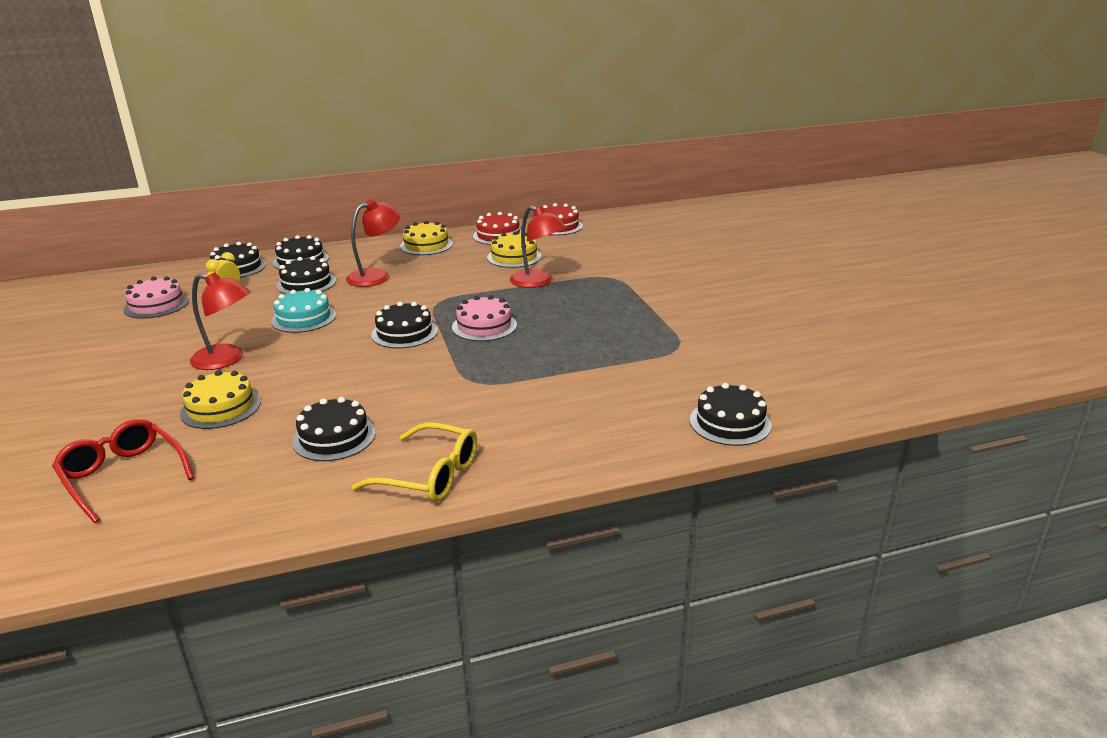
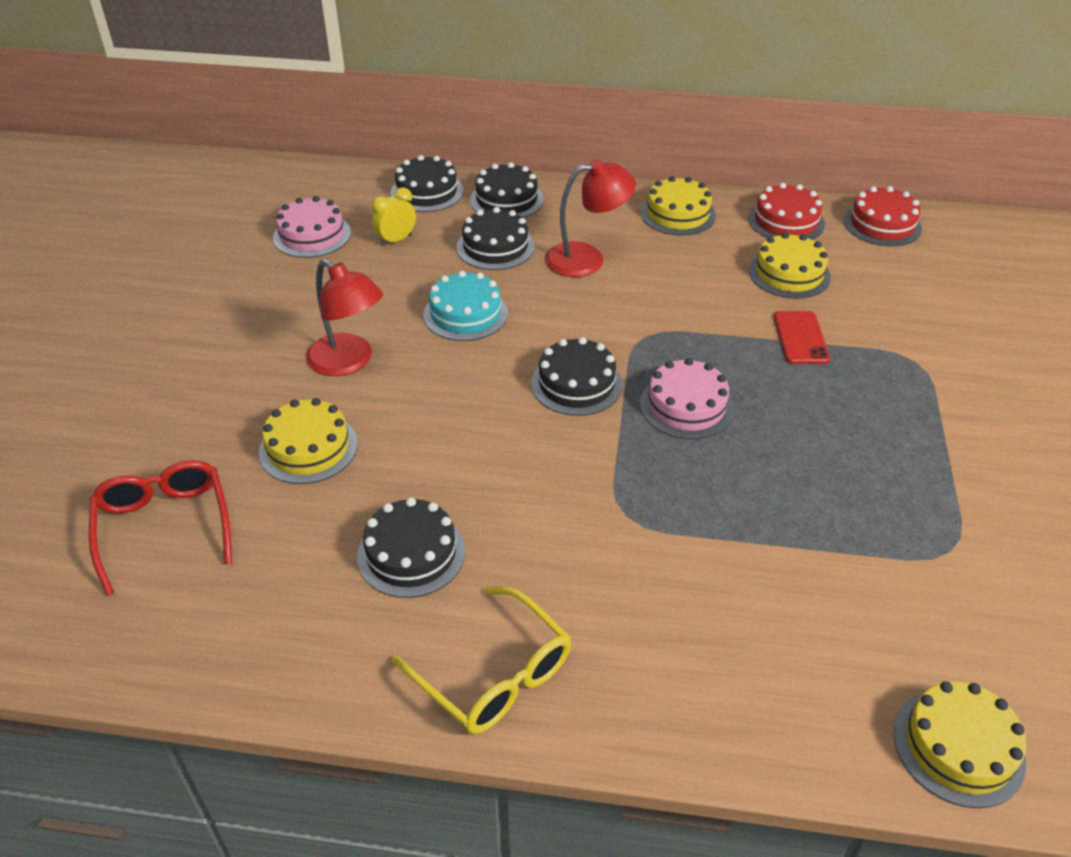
camera: 25 degrees right, 15 degrees up
(538, 282) = (800, 338): red lamp -> red phone
(730, 422) = (958, 747): black cake -> yellow cake

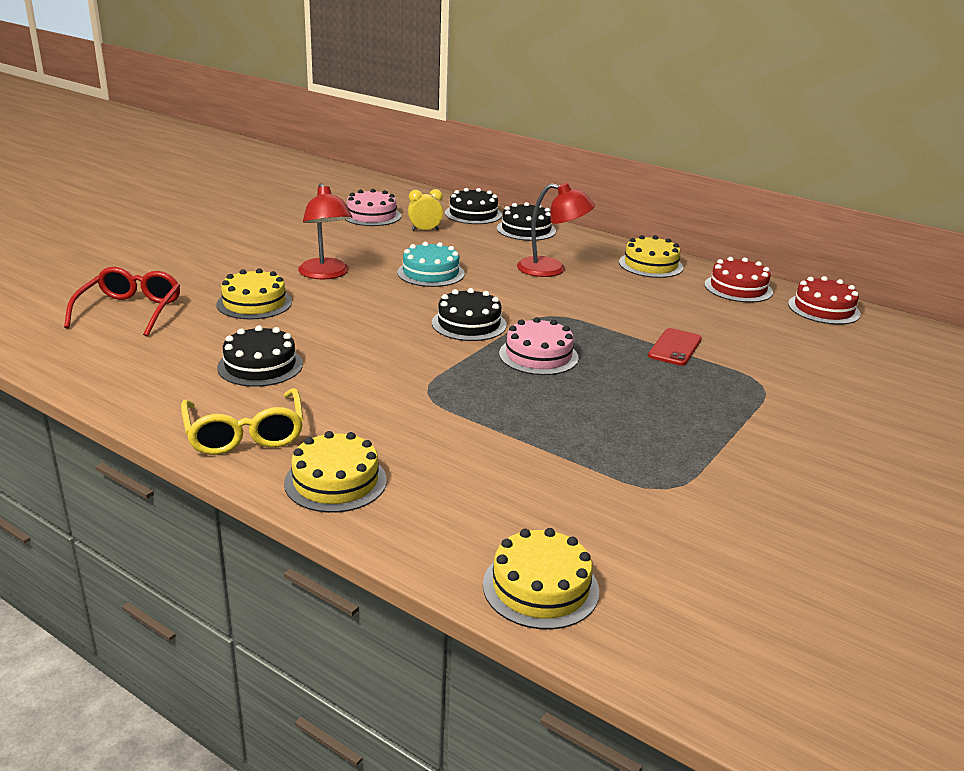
camera: 25 degrees right, 15 degrees down
(495, 247) = (490, 249): black cake -> none
(789, 274) = (707, 314): yellow cake -> yellow cake (335, 481)

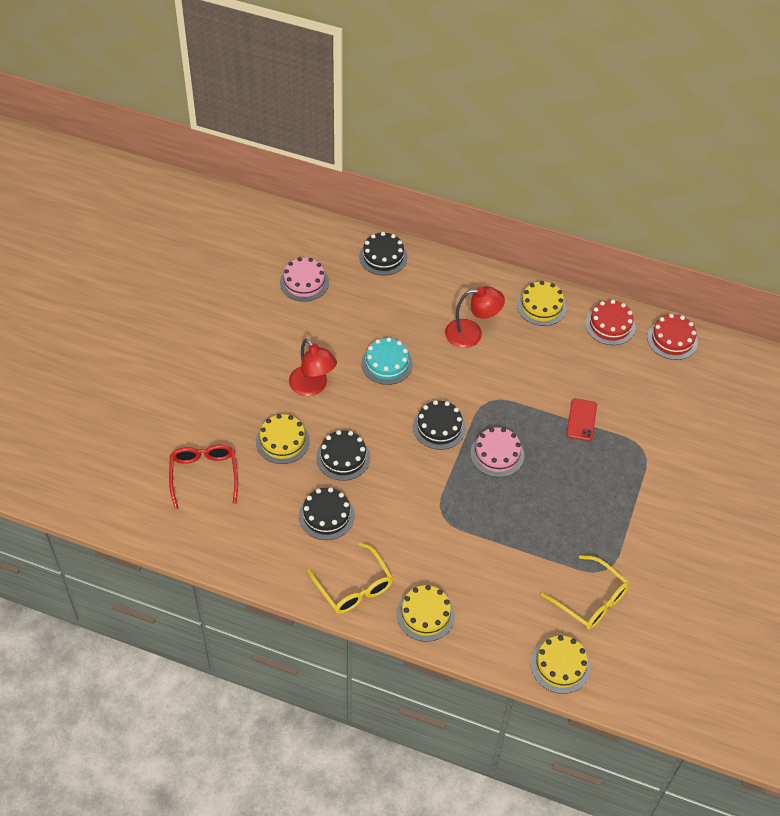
camera: 15 degrees left, 25 degrees up
(425, 230) = (356, 296): yellow clock -> none
(526, 230) = (433, 273): black cake -> black cake (343, 457)
(629, 517) = (591, 600): none -> yellow glasses

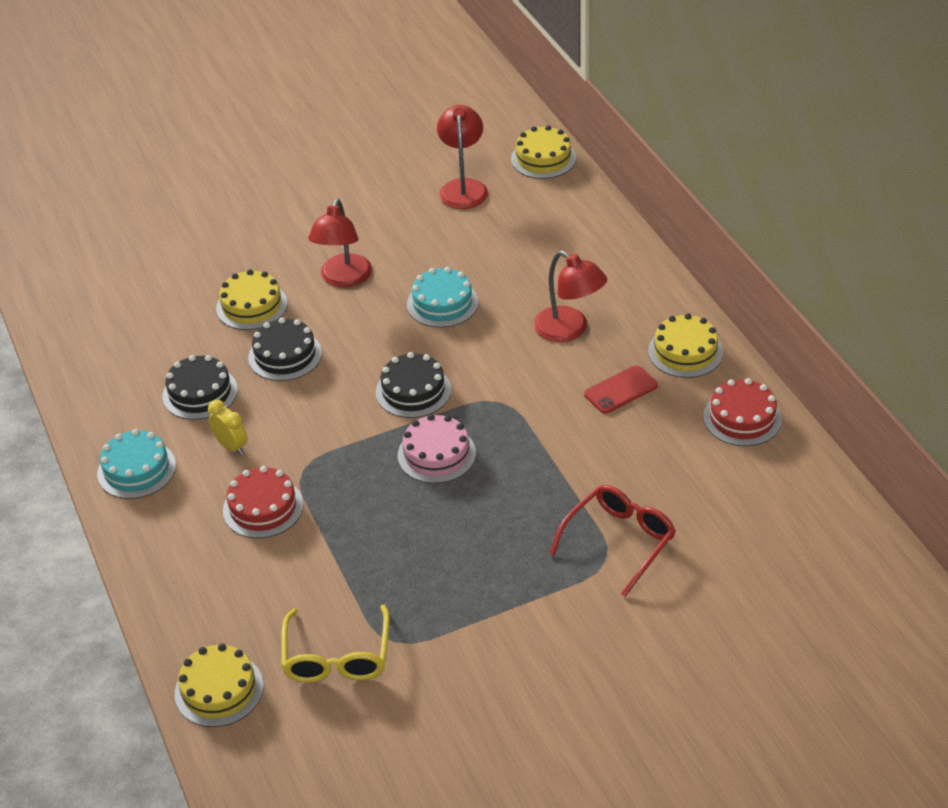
camera: 50 degrees right, 10 degrees down
(204, 475) = (148, 288): red glasses -> red glasses (619, 541)
(304, 282) = (463, 187): pink cake -> red lamp
(354, 587) = (136, 469): yellow glasses -> turquoise cake
(383, 257) = (574, 209): black cake -> none
(387, 533) = (231, 446): none -> yellow clock
(425, 614) = (163, 541): yellow cake -> yellow cake (543, 158)
(581, 419) = (575, 484): red phone -> red phone (620, 390)
(672, 340) = (801, 479): red cake -> red cake (263, 507)

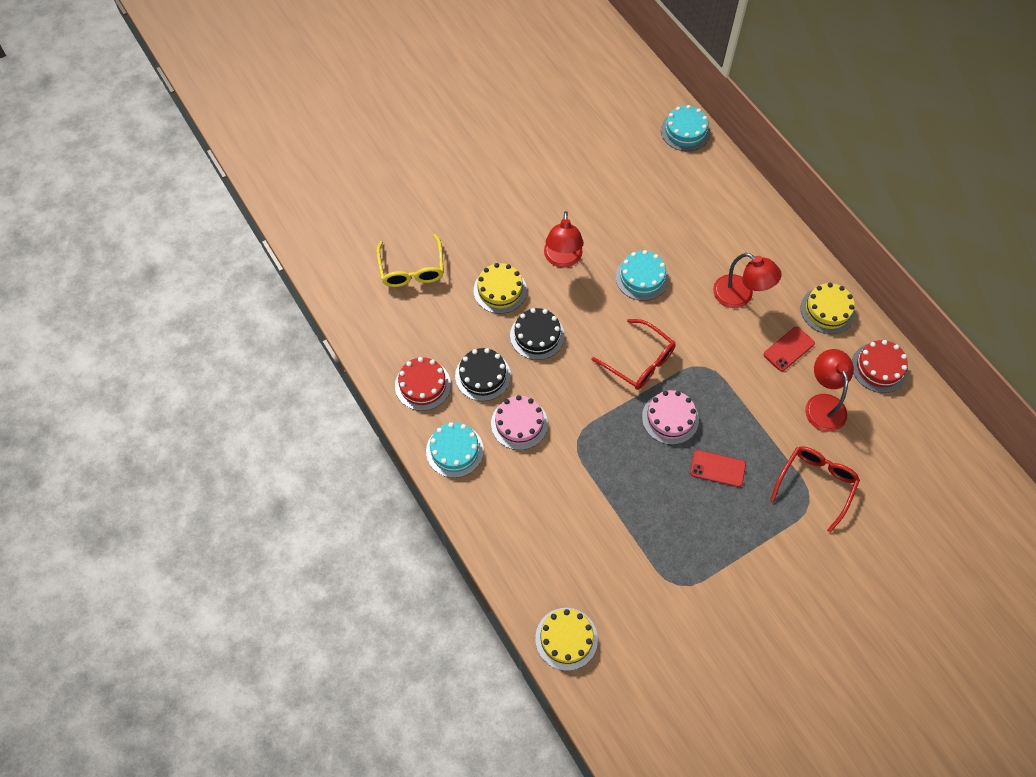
camera: 10 degrees left, 20 degrees up
(231, 446) = (519, 423): yellow clock -> pink cake
(263, 507) = (556, 477): red cake -> red cake (422, 385)
(337, 657) = (642, 603): yellow glasses -> yellow glasses (412, 269)
(413, 391) = (640, 361): black cake -> red glasses
(463, 187) = (631, 163): red lamp -> red lamp (823, 404)
(486, 514) = (717, 468): none -> red phone
(543, 158) = (685, 131): yellow cake -> turquoise cake

